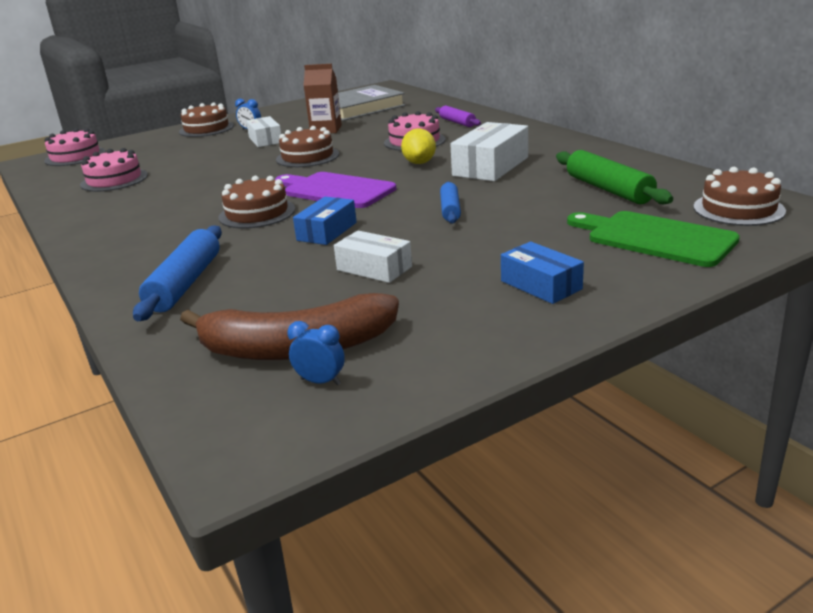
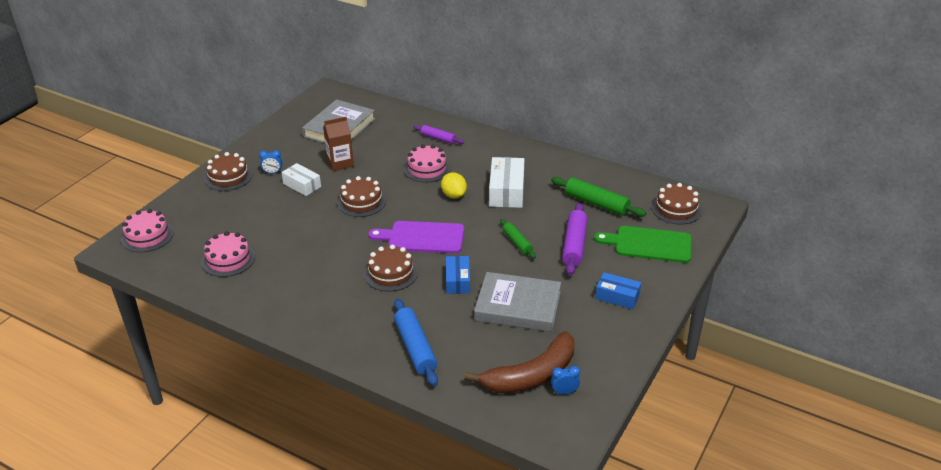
camera: 30 degrees left, 10 degrees up
(374, 268) = (518, 306): white box -> grey book
(450, 209) = (517, 242): blue rolling pin -> green rolling pin
(530, 222) = (574, 245): none -> purple rolling pin

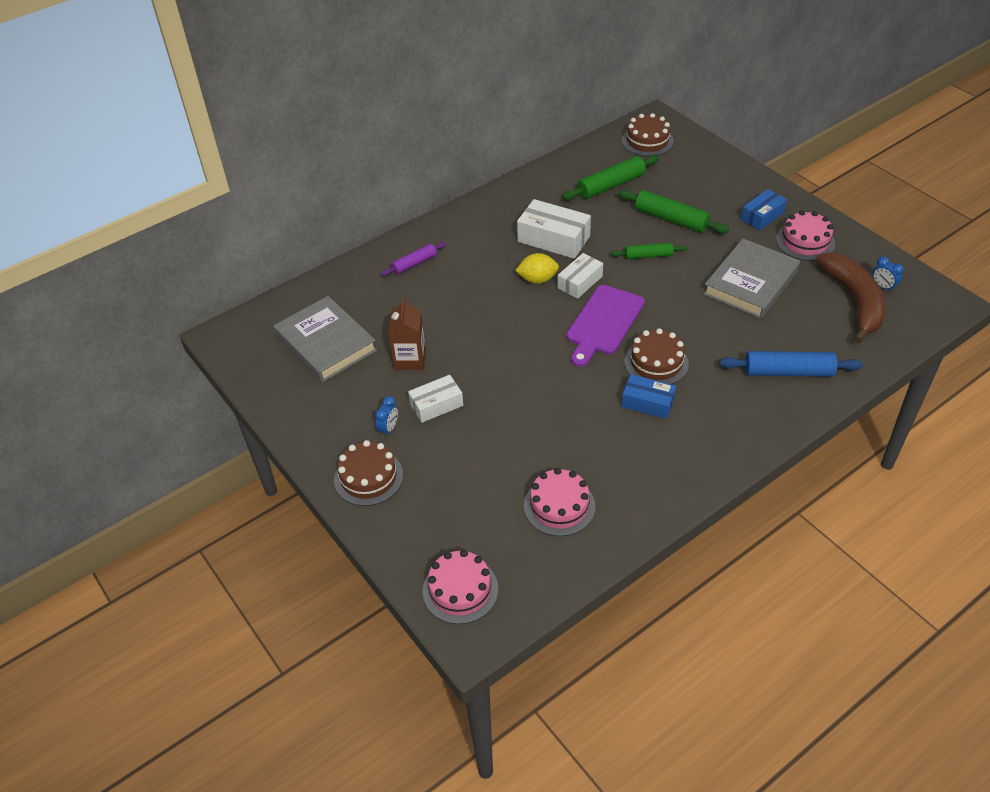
camera: 65 degrees left, 10 degrees up
(361, 202) = (506, 357): brown cake -> none
(427, 169) = (471, 288): pink cake -> pink cake (805, 241)
(458, 280) = (692, 314): blue box -> blue box (647, 403)
(463, 215) = (580, 282): none -> white box
(564, 392) = (883, 287): blue clock -> blue clock turned 60 degrees counterclockwise
(574, 245) = (671, 219): purple rolling pin -> green rolling pin
(649, 244) = (693, 173): green cutting board -> none

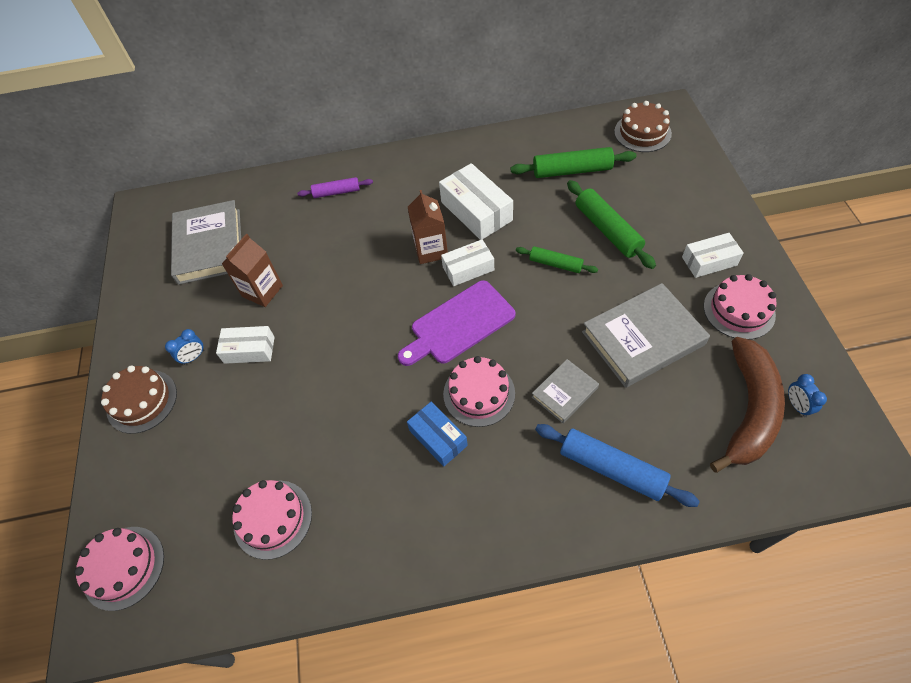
camera: 30 degrees right, 10 degrees up
(537, 279) = (431, 250): yellow lemon -> brown carton
(656, 362) = (479, 393): brown cake -> pink cake
(720, 338) = (564, 392): none -> grey book
(762, 216) = (709, 261): blue box -> white box

